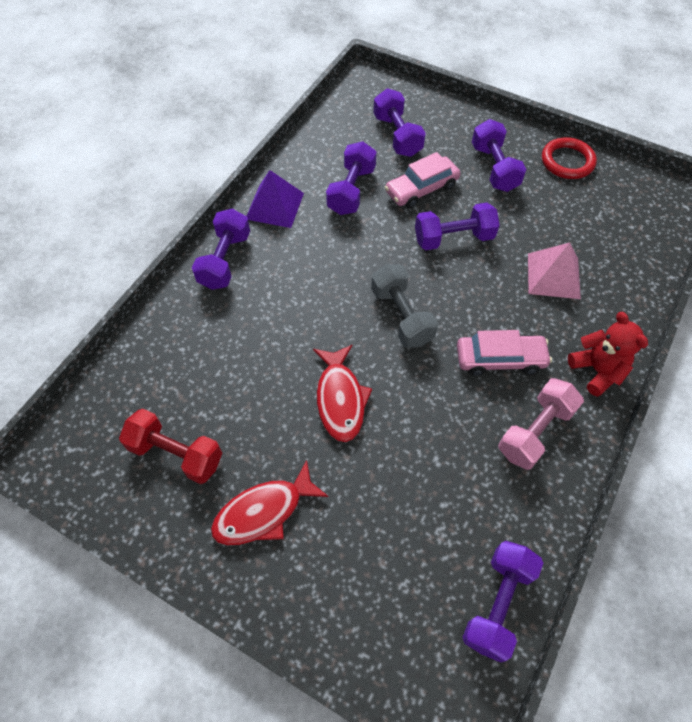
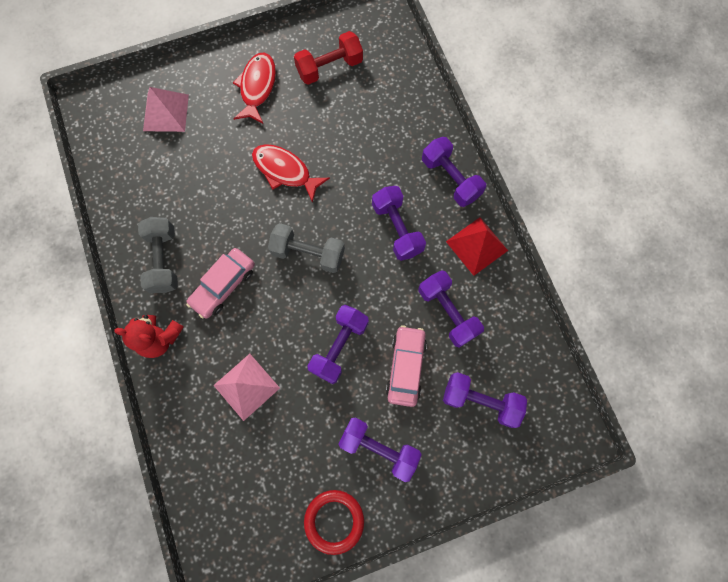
camera: 130 degrees right, 15 degrees up
(275, 206) = (476, 246): purple pyramid -> red pyramid
(385, 591) = (166, 112): none -> pink pyramid
(497, 603) = (109, 157): purple dumbbell -> purple dumbbell (397, 229)
(535, 431) = (164, 260): pink dumbbell -> grey dumbbell

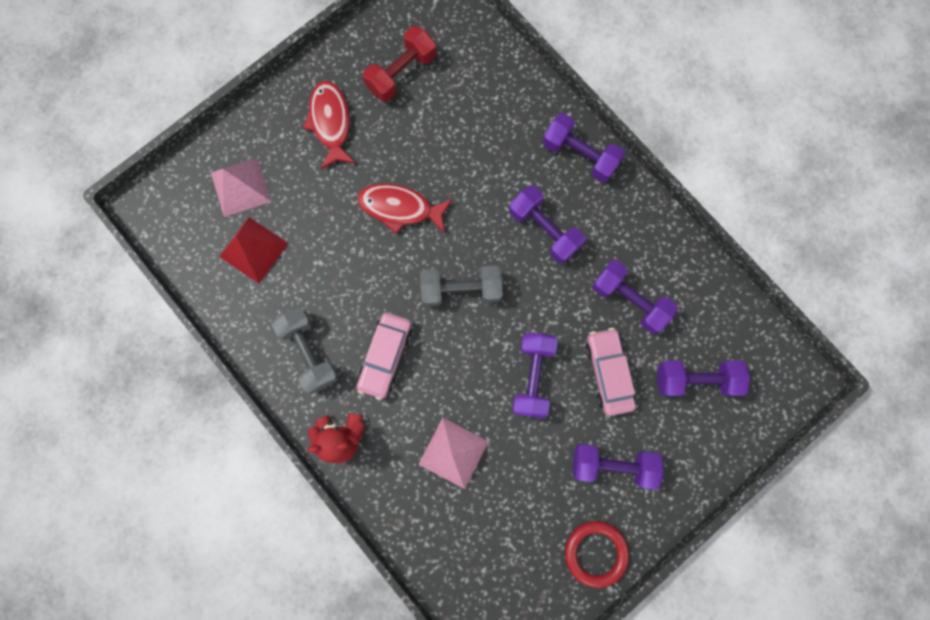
camera: 20 degrees left, 5 degrees up
(476, 246) = (633, 219): red pyramid -> red pyramid (253, 250)

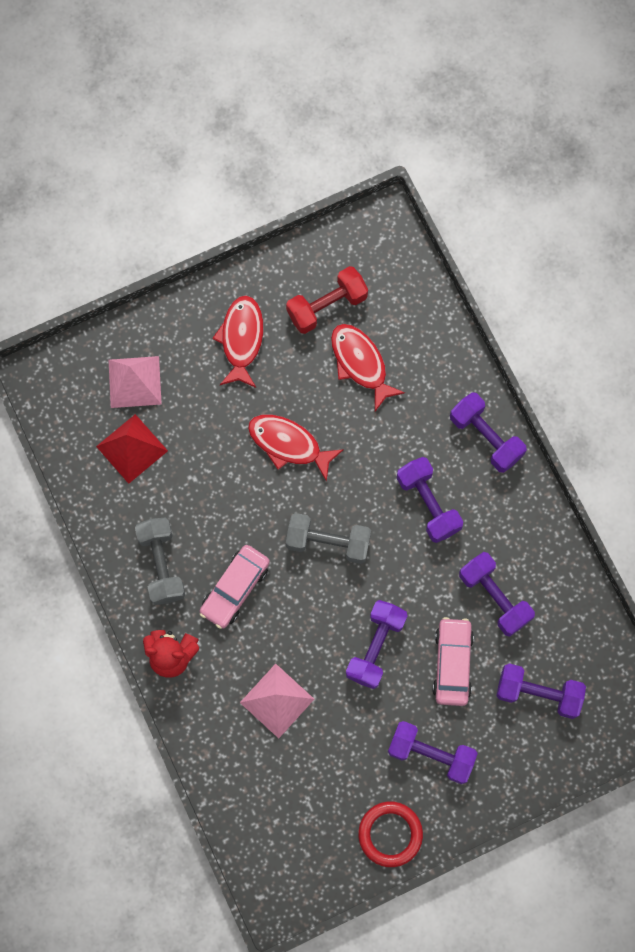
camera: 15 degrees right, 5 degrees down
(446, 117) = (360, 363): none -> red fish

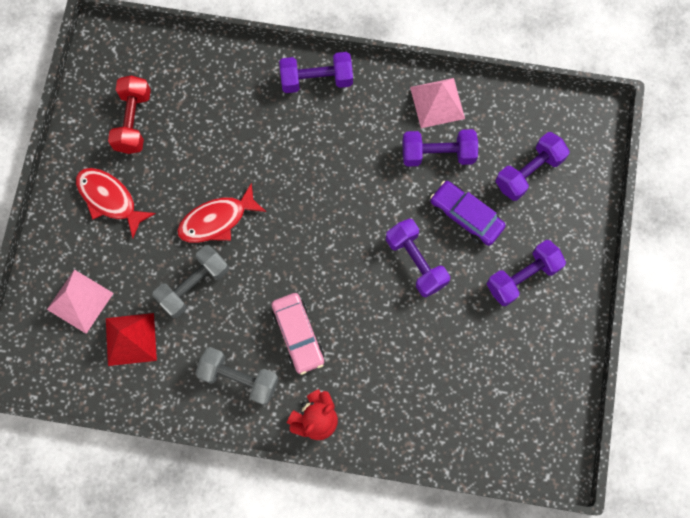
camera: 55 degrees left, 0 degrees up
(277, 700) = (406, 362): pink pyramid -> pink pyramid (437, 103)
(328, 542) = (312, 242): grey dumbbell -> grey dumbbell (194, 285)
(360, 363) = (195, 127): red fish -> none
(390, 834) = (562, 347): red ring -> none
(428, 504) = (336, 152): purple dumbbell -> none
(452, 663) = (466, 216): pink car -> purple car

